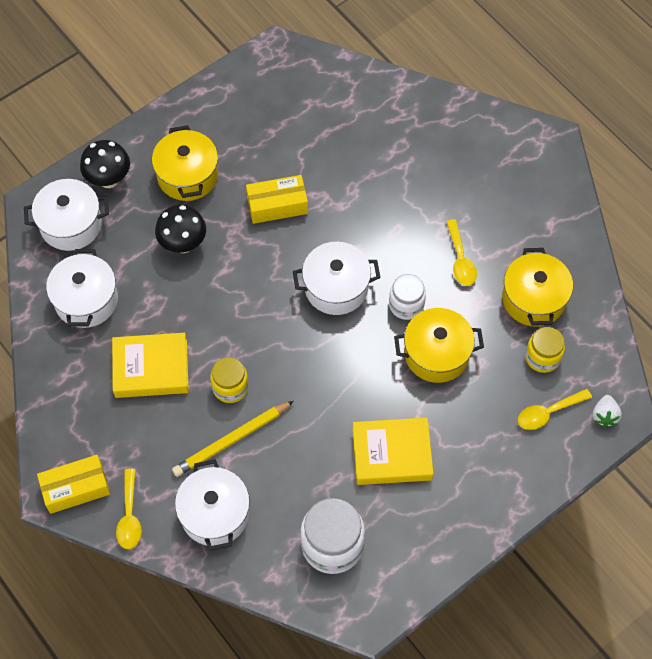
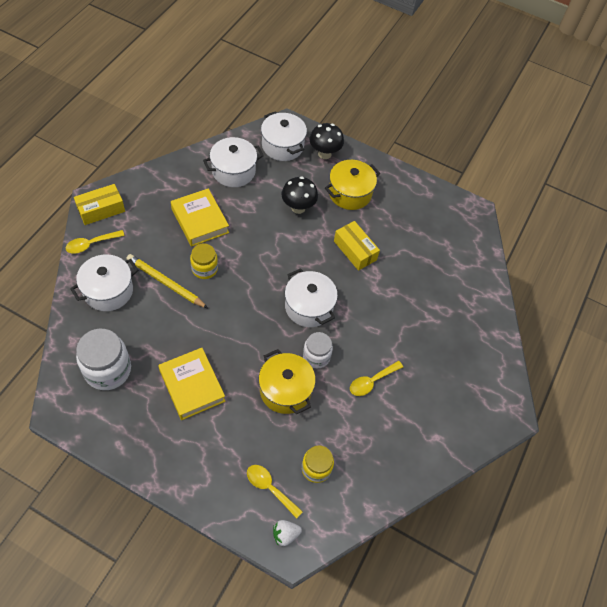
camera: 60 degrees right, 5 degrees down
(76, 488) = (101, 209): yellow box -> yellow box turned 75 degrees counterclockwise
(533, 299) = (364, 445): yellow pot -> none

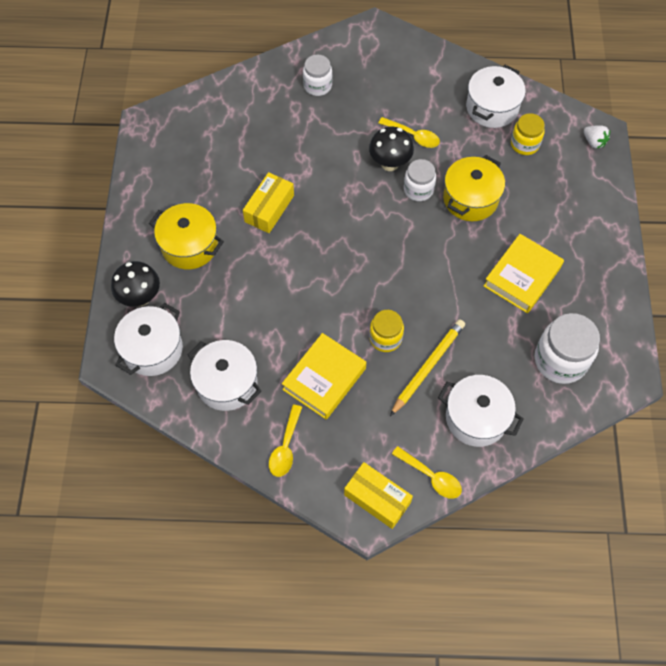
camera: 110 degrees left, 5 degrees up
(165, 282) = (428, 367): yellow pencil -> yellow pencil turned 150 degrees counterclockwise
(270, 488) = (566, 169): yellow spoon -> yellow spoon (285, 447)
(298, 208) = (242, 287): black mushroom -> black mushroom (389, 164)
(309, 307) = (367, 220): white pot -> white pot (492, 107)
(460, 337) = (317, 86): none -> white jar

